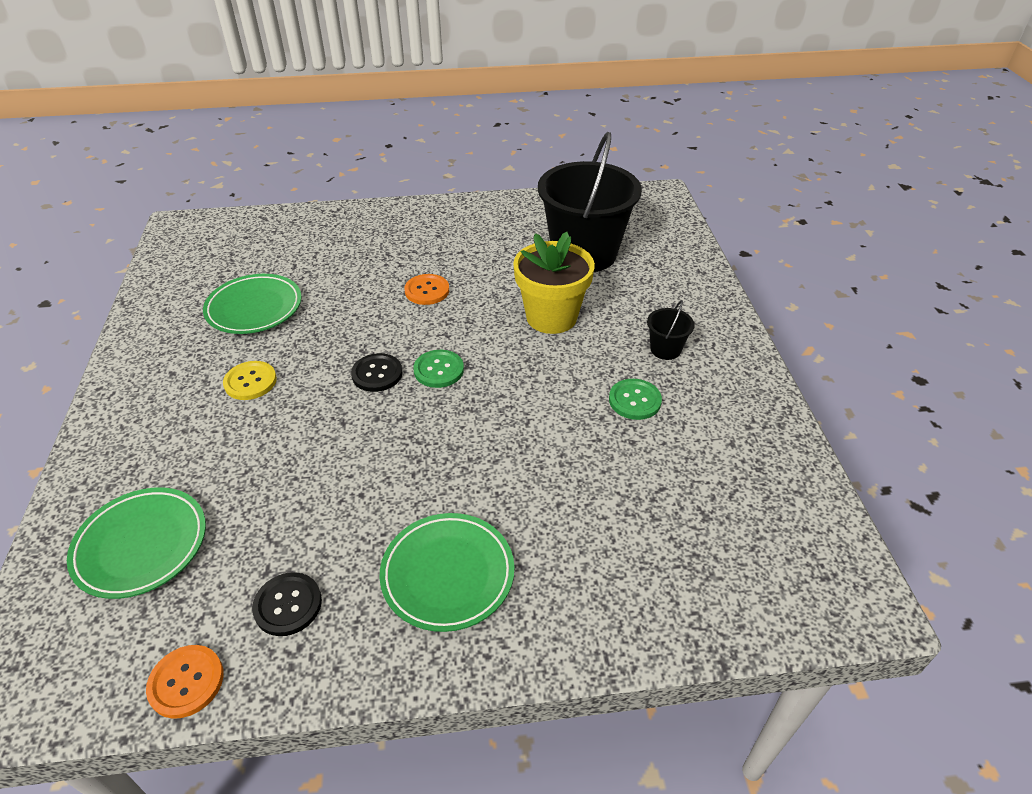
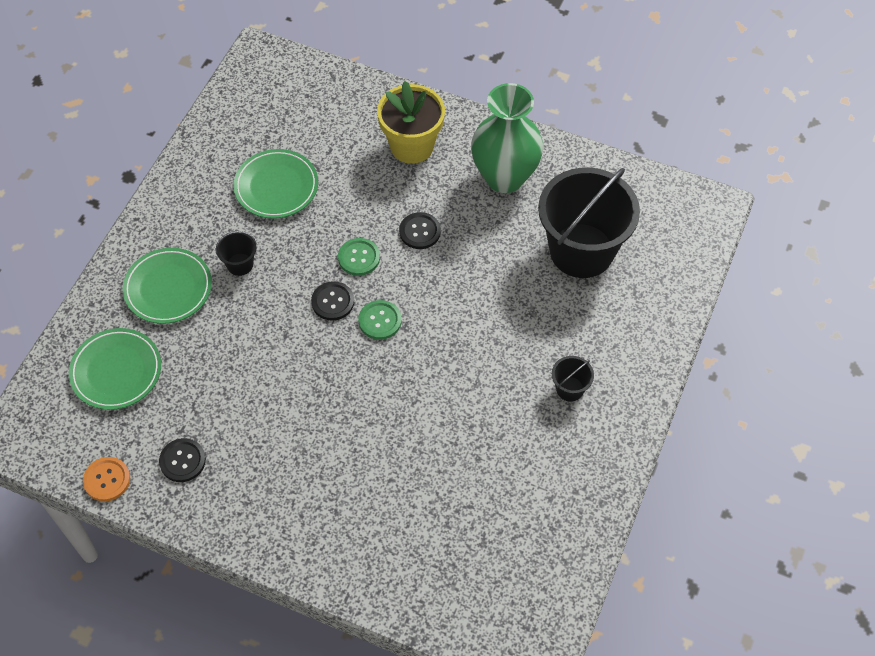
camera: 30 degrees right, 15 degrees up
(250, 382) = (240, 264): yellow button -> black bucket
(427, 291) = (420, 231): orange button -> black button
(448, 574) = (287, 492): green plate -> green plate (168, 288)
(475, 231) = (504, 177): none -> green vase
(551, 317) = (502, 310): yellow flower pot -> yellow flower pot (412, 146)
(634, 400) = (507, 424): green button -> green button (359, 258)

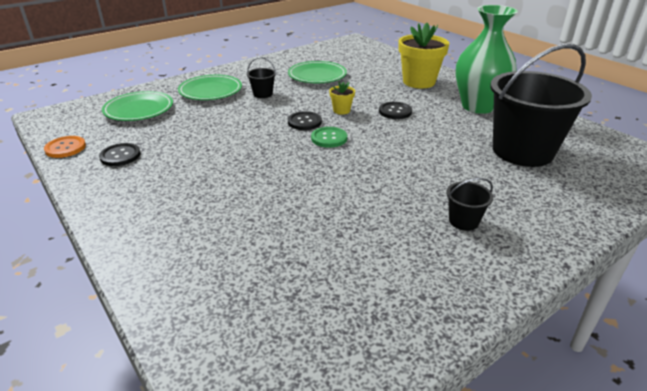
camera: 30 degrees right, 25 degrees down
(359, 258) = (341, 110): green button -> yellow flower pot

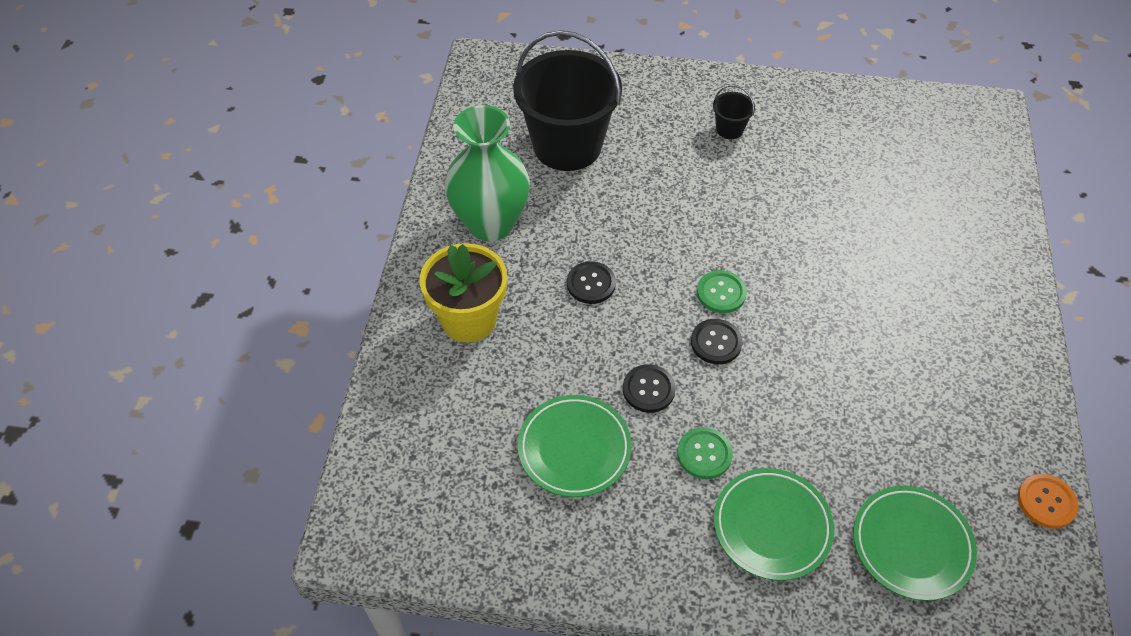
camera: 135 degrees left, 20 degrees up
(120, 156) = (980, 431): black button -> black button (648, 389)
(263, 94) = (704, 454): black bucket -> green button
(341, 110) = (647, 332): yellow flower pot -> none

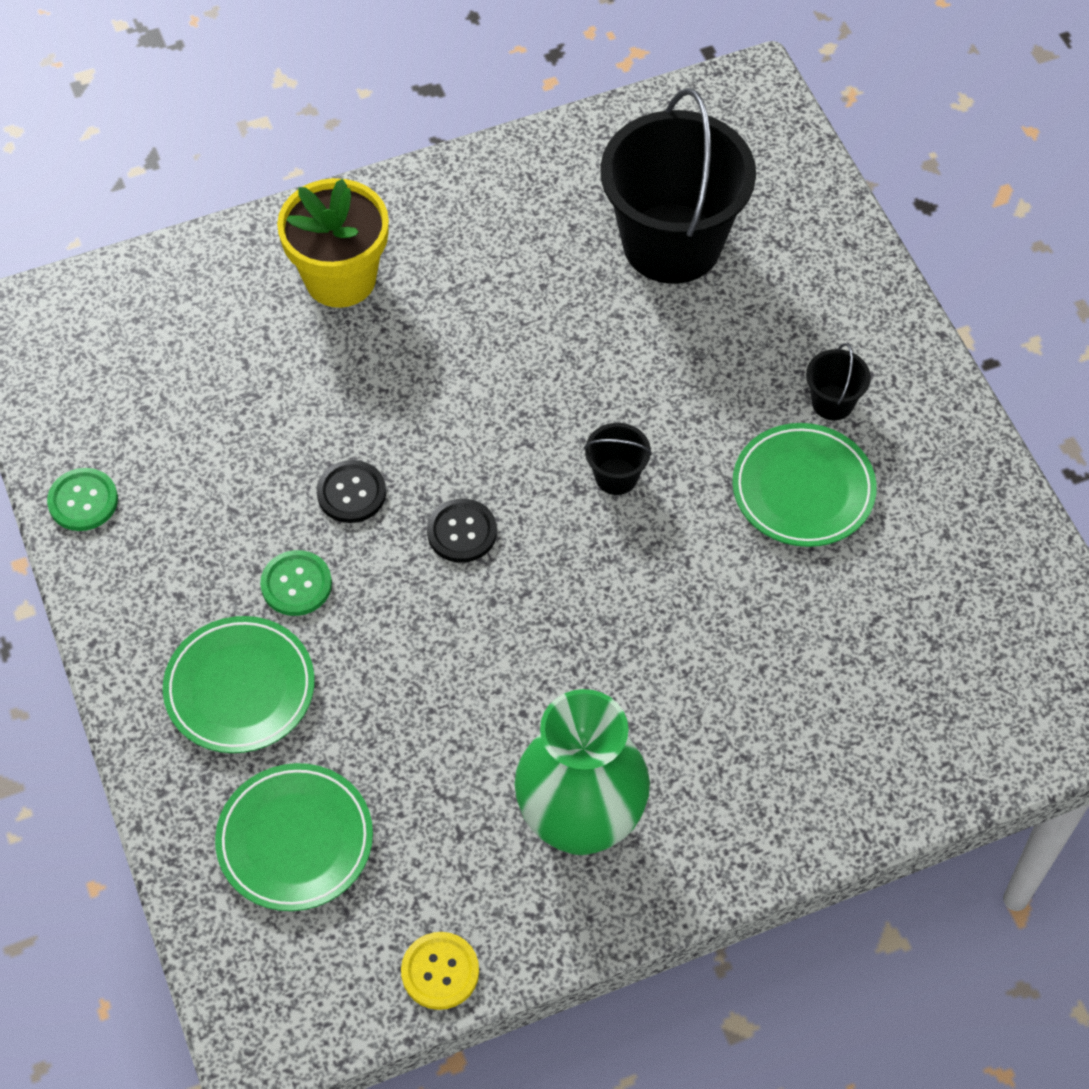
camera: 60 degrees right, 5 degrees up
(490, 224) = (492, 229): green vase -> green vase (580, 821)
(574, 448) = (230, 457): green plate -> green plate (803, 489)
(591, 284) = (467, 369): black button -> none
(721, 247) = (616, 476): none -> black bucket
(721, 293) = (542, 506): green button -> green button (83, 501)
(1046, 502) = (440, 971): orange button -> yellow button

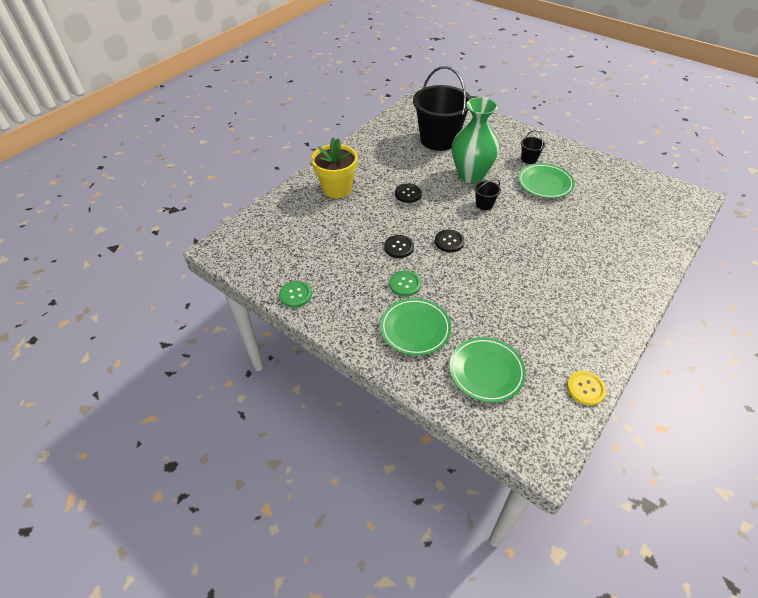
camera: 30 degrees left, 10 degrees down
(477, 367) = (408, 194): none -> black button
(580, 821) = (580, 310): green vase -> green vase (471, 175)

